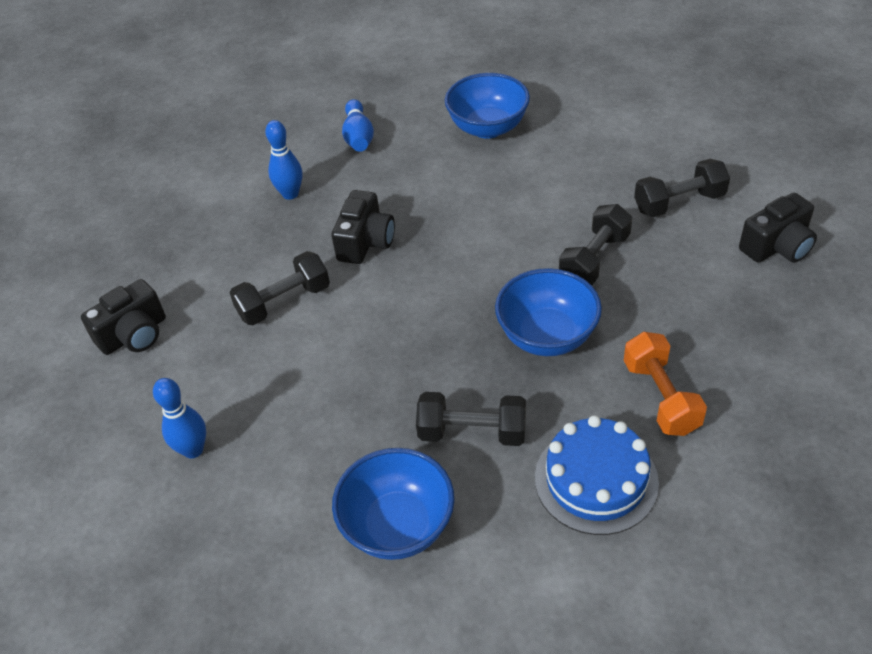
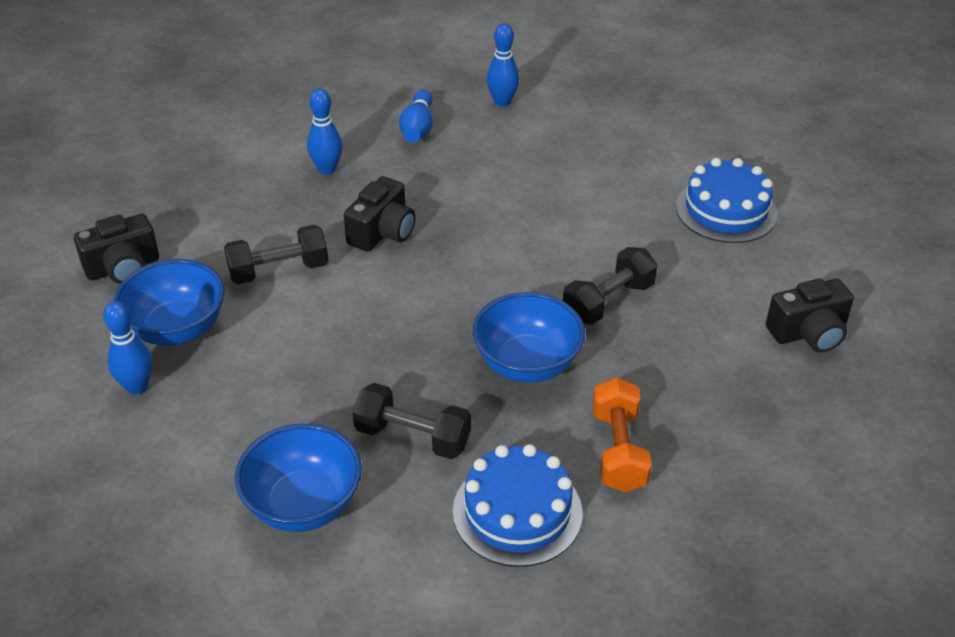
camera: 10 degrees right, 5 degrees down
(424, 95) = (502, 102): none -> blue bowling pin
(488, 128) = (554, 148): blue bowl -> blue bowl (177, 329)
(660, 151) = (726, 210): none -> blue cake
(679, 202) = (722, 266): black dumbbell -> none

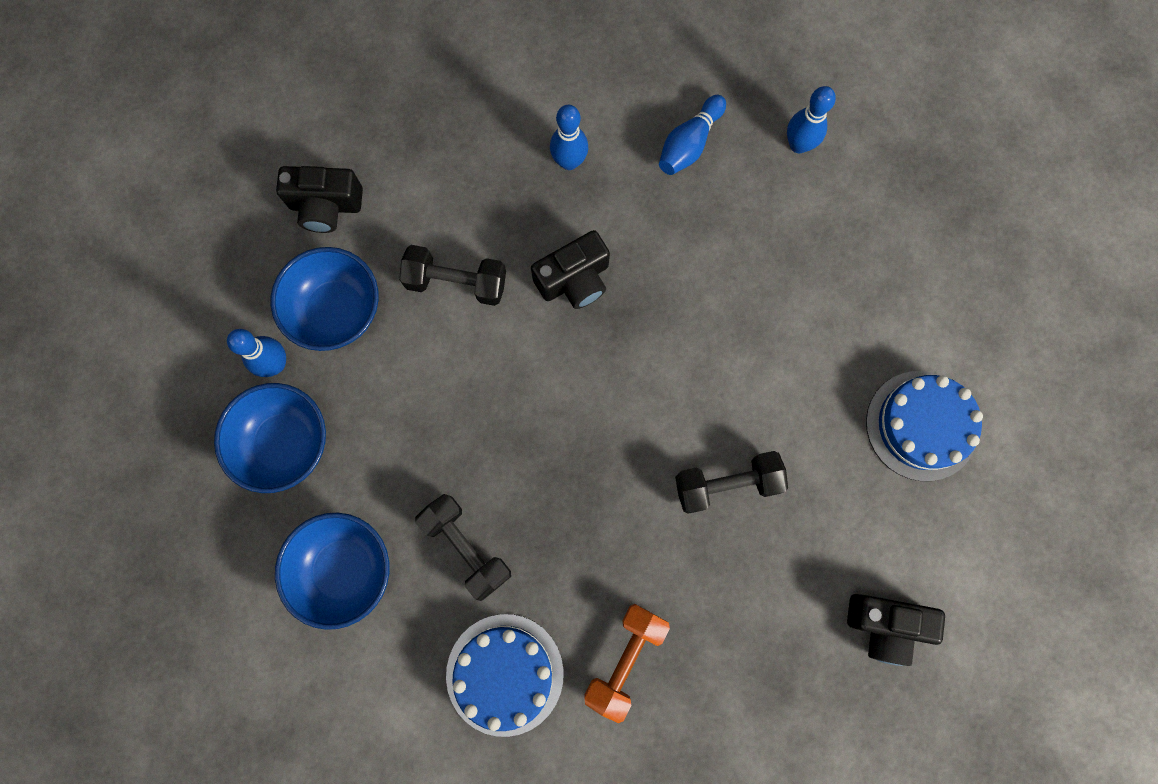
camera: 30 degrees right, 35 degrees up
(527, 364) = (608, 519): blue bowl -> blue bowl (286, 443)

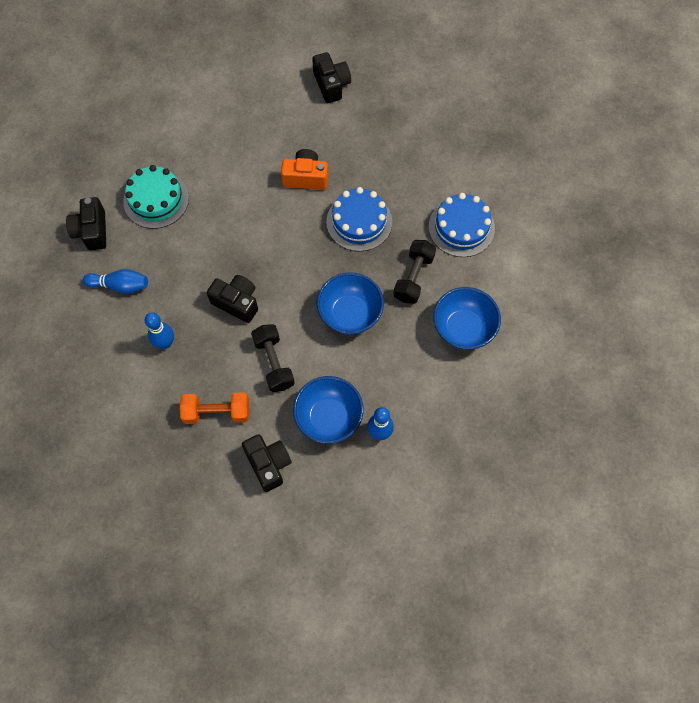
camera: 120 degrees left, 10 degrees down
(286, 443) = (419, 399): blue bowl -> blue bowl (350, 314)
(625, 659) = (418, 180): orange dumbbell -> orange dumbbell (217, 412)
(727, 484) = (305, 177): black dumbbell -> orange camera
(798, 145) = (92, 231): blue bowling pin -> black camera
(805, 251) = (156, 200): none -> turquoise cake
(921, 425) = (223, 109): blue cake -> blue cake (359, 222)

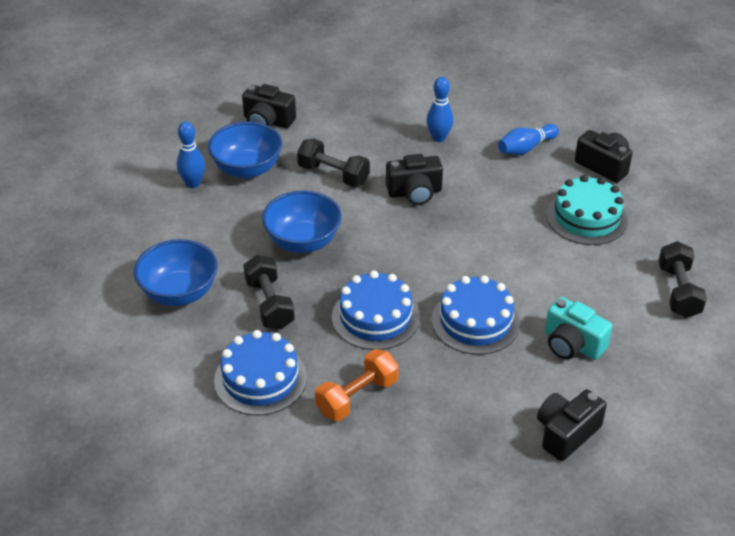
camera: 140 degrees right, 25 degrees down
(173, 114) = (678, 291): none -> black dumbbell
(217, 412) = (343, 125): orange dumbbell -> orange dumbbell (357, 397)
(270, 126) = (572, 344): none -> turquoise camera
(305, 177) = (475, 321): orange camera -> blue cake
(331, 85) = (566, 433): black camera -> black camera turned 105 degrees clockwise

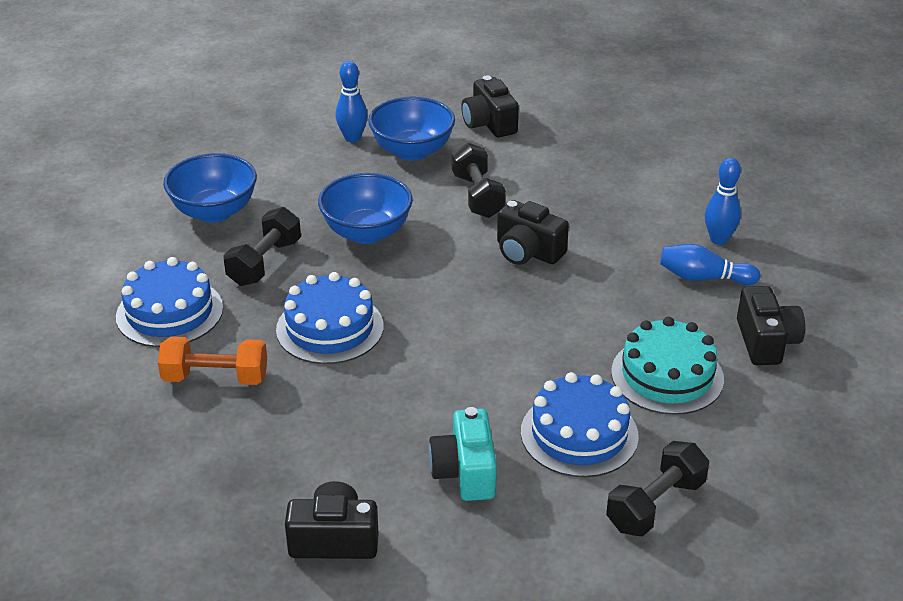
camera: 45 degrees right, 5 degrees down
(438, 138) = (627, 220): blue bowling pin -> blue bowling pin (718, 239)
(475, 321) = (408, 390): blue cake -> blue cake (579, 434)

